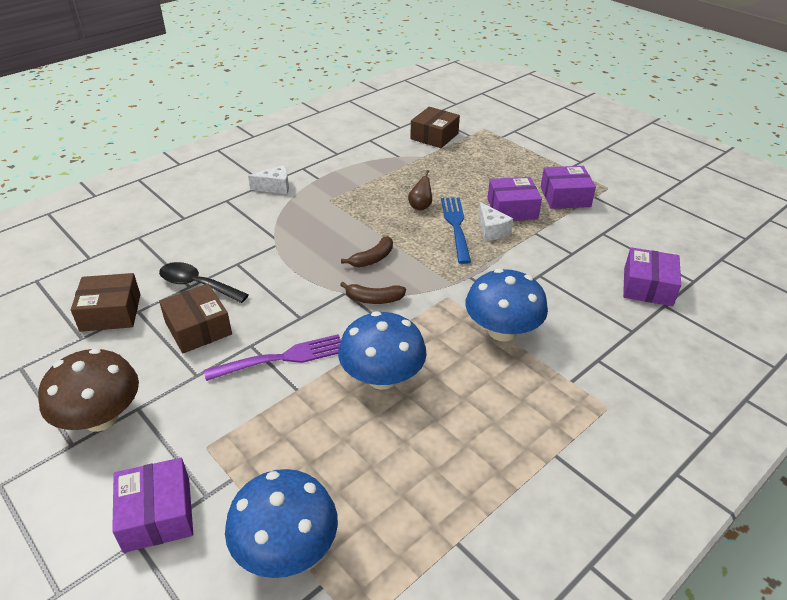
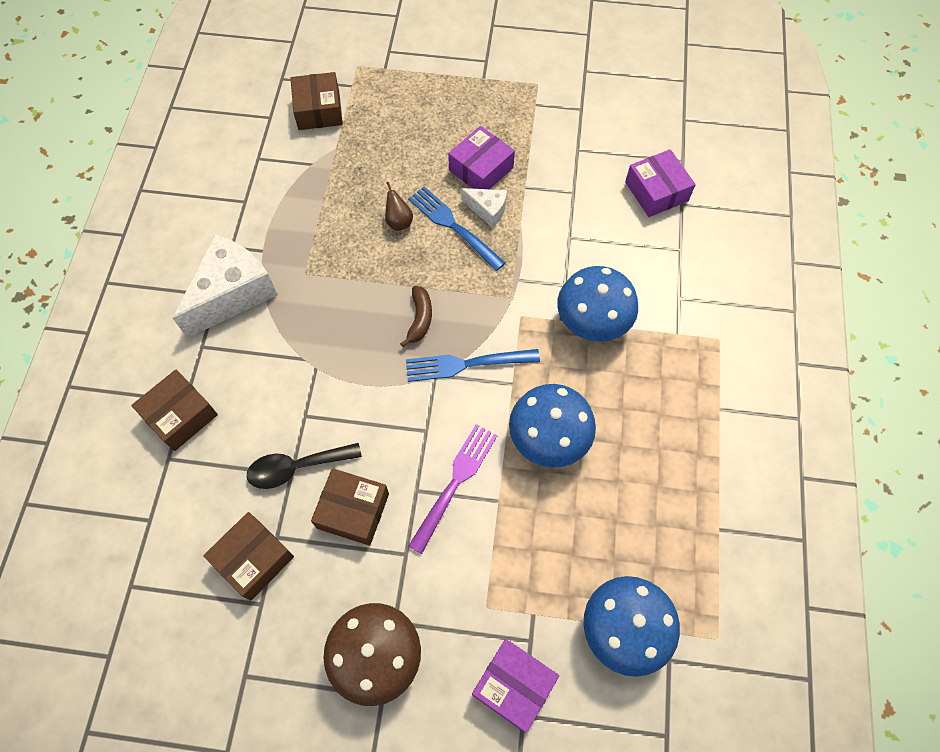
camera: 40 degrees left, 25 degrees up
(172, 222) = (180, 415): none -> brown box
(275, 187) = (232, 294): white cheese -> white cheese, size x2.02
(374, 299) = (466, 364): brown banana -> blue fork
(565, 197) = (512, 121): purple box -> none

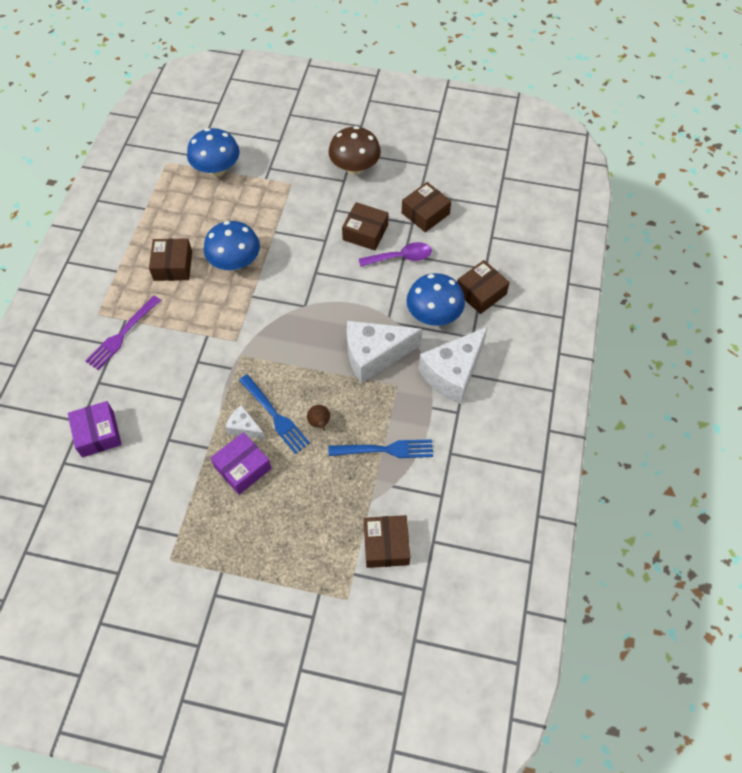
camera: 175 degrees left, 5 degrees down
(296, 467) = (401, 257): black spoon -> purple spoon
(334, 309) = (374, 356): none -> white cheese
(420, 319) = (311, 344): brown banana -> none
(455, 482) = (300, 242): purple fork -> purple fork (122, 335)
(466, 364) = (282, 310): blue fork -> blue fork (386, 450)
(514, 686) = (282, 151): purple box -> none
(592, 321) = (184, 333): blue mushroom -> blue mushroom (434, 315)
(640, 424) = (173, 266): none -> brown box

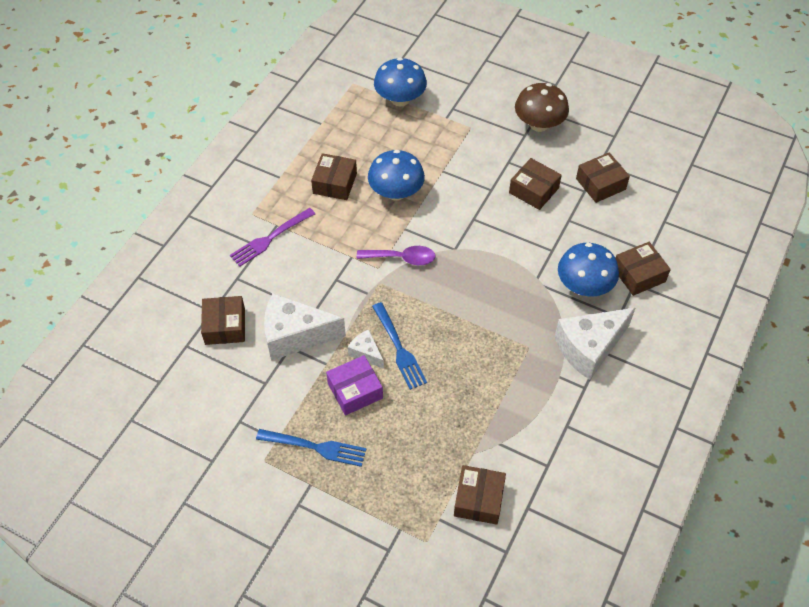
camera: 15 degrees right, 5 degrees down
(98, 434) = (225, 326): purple box -> brown box
(319, 423) = (441, 366): brown pear -> none
(374, 356) = (513, 313): white cheese -> white cheese (295, 335)
(386, 450) = (502, 407): blue fork -> blue fork (316, 447)
(401, 257) = (564, 222): purple spoon -> purple spoon (402, 258)

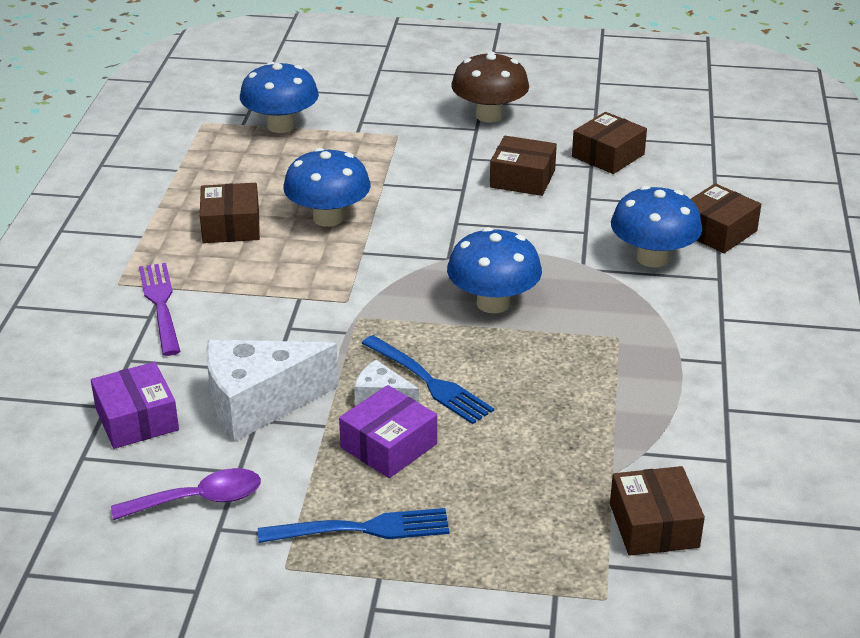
camera: 20 degrees left, 20 degrees down
(225, 326) = (137, 419): brown box -> purple box
(270, 238) = (160, 304): purple fork -> purple fork turned 135 degrees clockwise
(402, 258) = (377, 283): purple spoon -> purple spoon (199, 500)
(465, 295) = (493, 303): none -> blue mushroom
(589, 348) = (702, 319): white cheese -> none

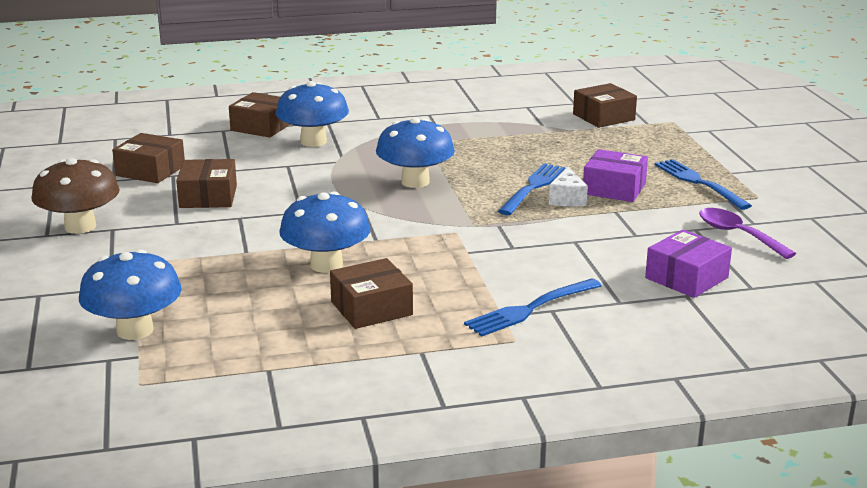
camera: 110 degrees left, 10 degrees down
(160, 304) = (530, 309): purple fork -> blue fork
(258, 404) = (618, 237): white cheese -> none

